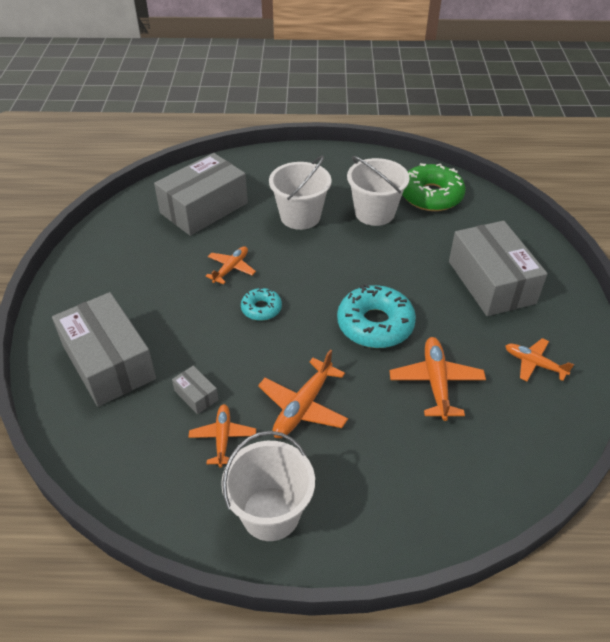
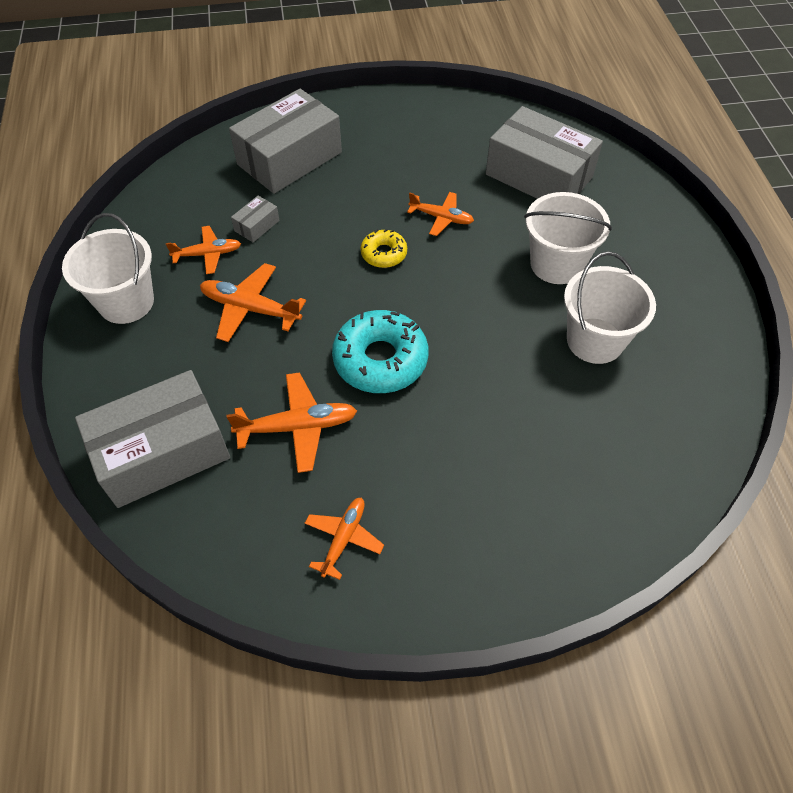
camera: 80 degrees right, 10 degrees up
(261, 308) = (384, 254): turquoise donut -> yellow donut
(431, 196) = (663, 406): green donut -> none
(491, 282) = (491, 487): grey box -> grey box (162, 452)

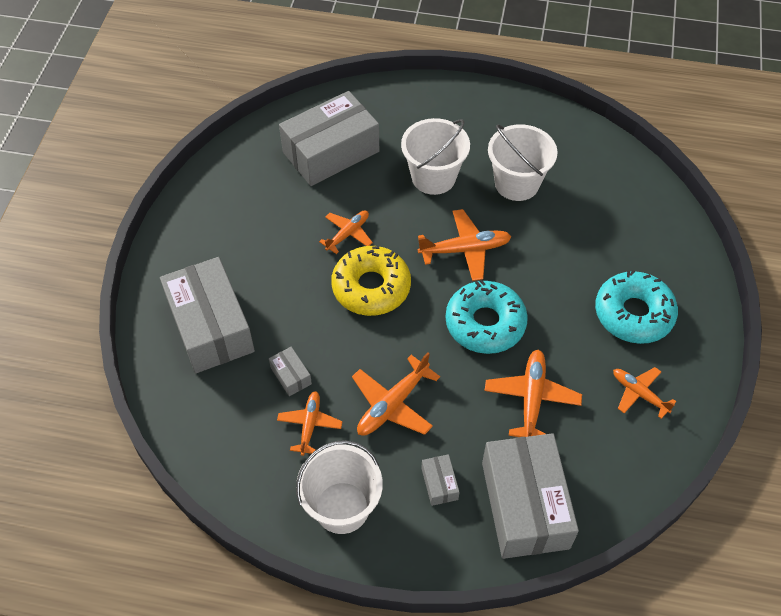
camera: 70 degrees left, 0 degrees up
(169, 370) = (439, 484): none -> grey box
(384, 254) = (371, 287): yellow donut -> yellow donut, size x1.85
(460, 508) = (633, 314): none -> turquoise donut
(471, 317) = (465, 250): none -> orange plane

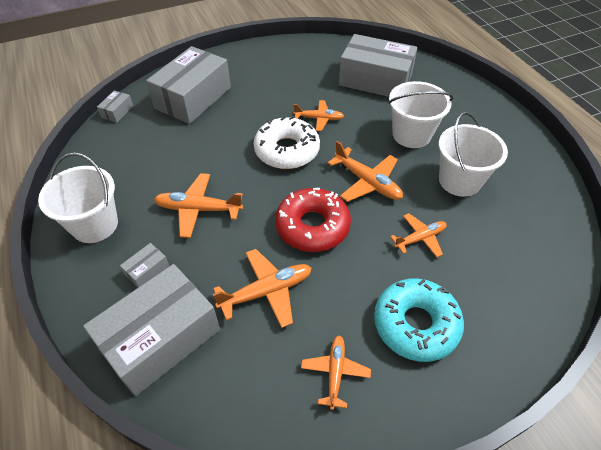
camera: 55 degrees right, 5 degrees down
(291, 376) = (184, 148): grey box -> grey box (117, 112)
(310, 425) = (151, 176): orange plane -> orange plane (420, 238)
(371, 287) = (287, 150): yellow donut -> white donut
(485, 323) = (312, 226): turquoise donut -> red donut

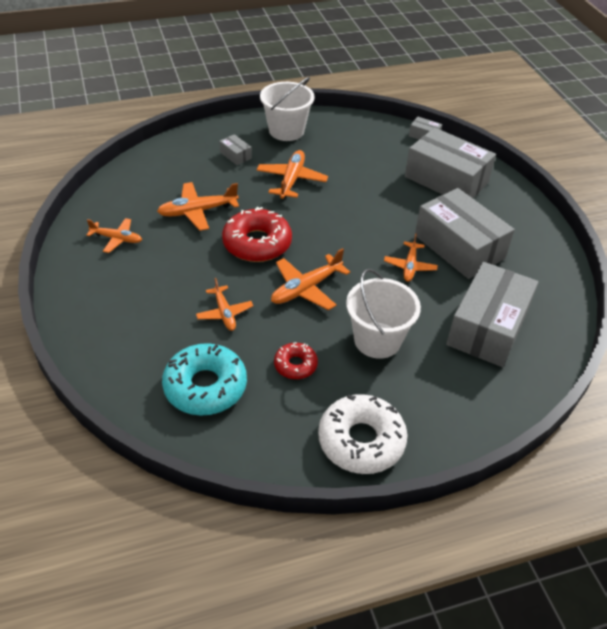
camera: 95 degrees right, 5 degrees down
(161, 338) = (176, 162): grey box -> grey box (459, 247)
(266, 291) = (197, 211): orange plane -> orange plane turned 90 degrees clockwise
(287, 150) = (360, 237): white donut -> white donut (361, 441)
(415, 324) = (137, 290): turquoise donut -> turquoise donut (205, 386)
(459, 181) = (295, 365): white bucket -> red donut

